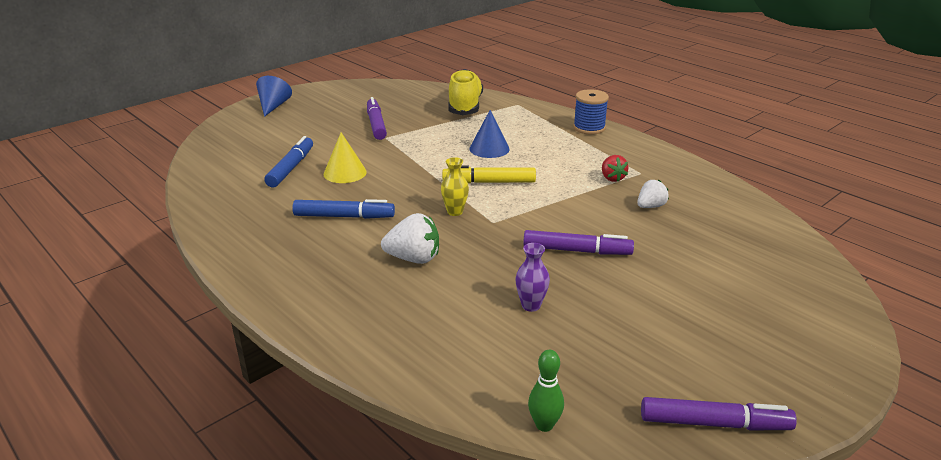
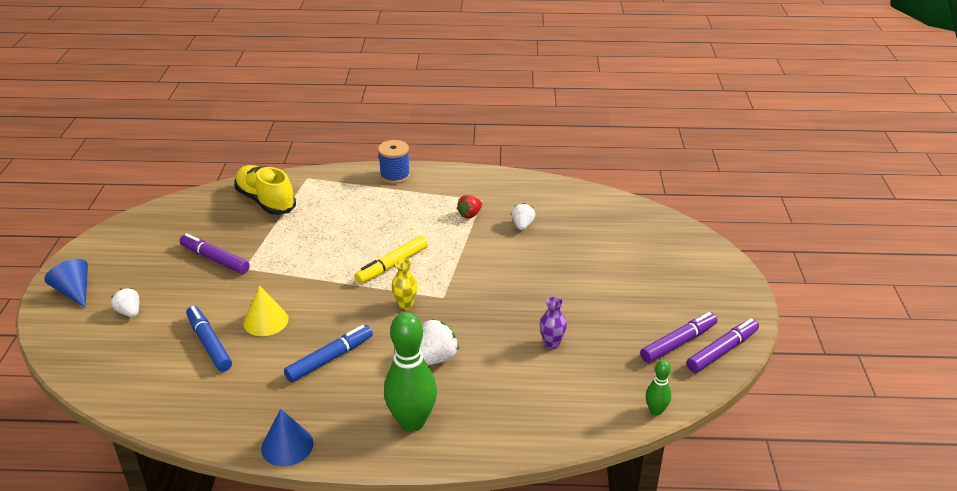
camera: 45 degrees left, 5 degrees up
(281, 129) = (129, 312): none -> white strawberry
(325, 290) = (412, 422): none -> green bowling pin
(489, 149) = (348, 234): blue cone -> blue cone (287, 446)
(577, 251) = (524, 287): purple marker -> purple marker (678, 343)
(612, 178) = (470, 215): red strawberry -> red strawberry turned 105 degrees clockwise

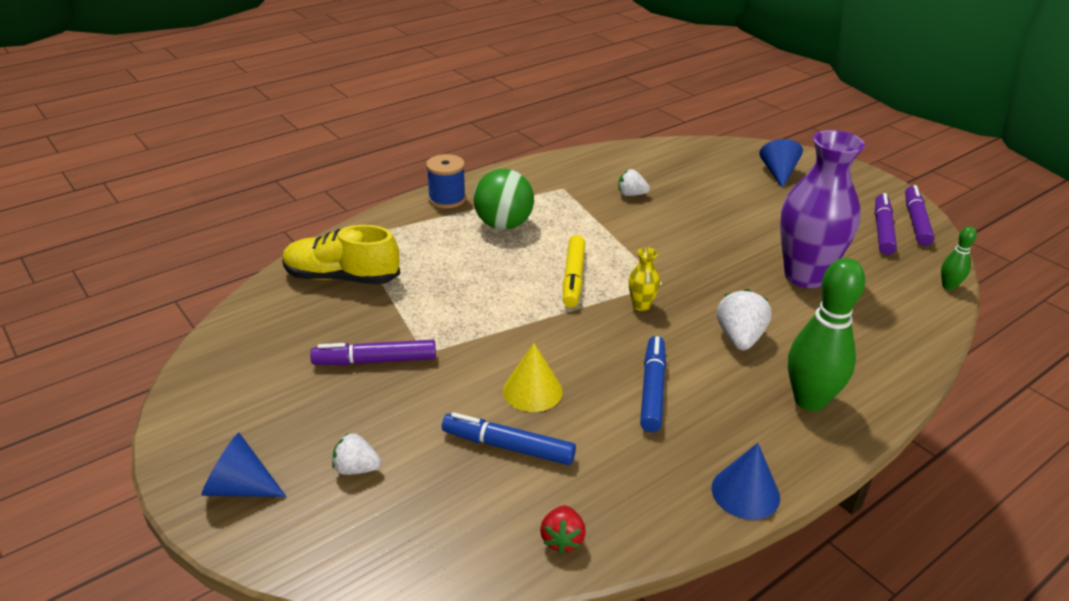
camera: 40 degrees left, 0 degrees up
(403, 209) = (503, 225): none -> green ball
(470, 215) = (573, 204): red strawberry -> red strawberry (562, 539)
(522, 225) = (631, 194): white strawberry -> white strawberry turned 45 degrees counterclockwise
(551, 344) = (805, 276): purple vase -> purple vase, size x2.46
(668, 259) = (778, 173): none -> blue cone

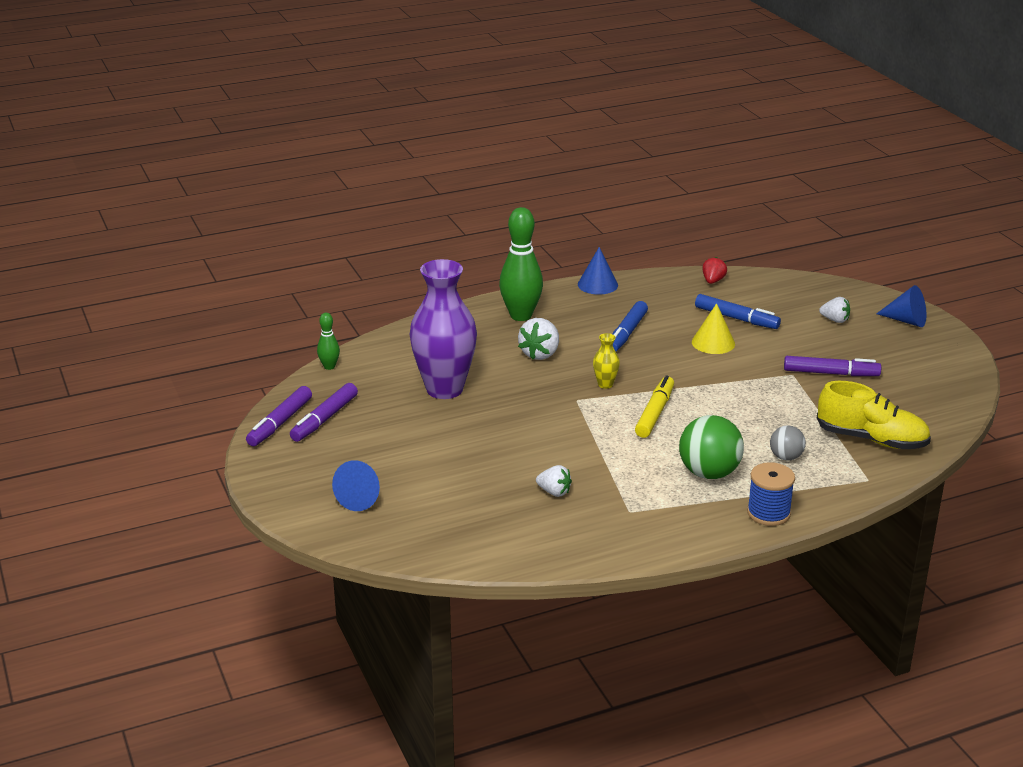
camera: 165 degrees left, 5 degrees down
(432, 248) = (786, 457): none -> grey ball

